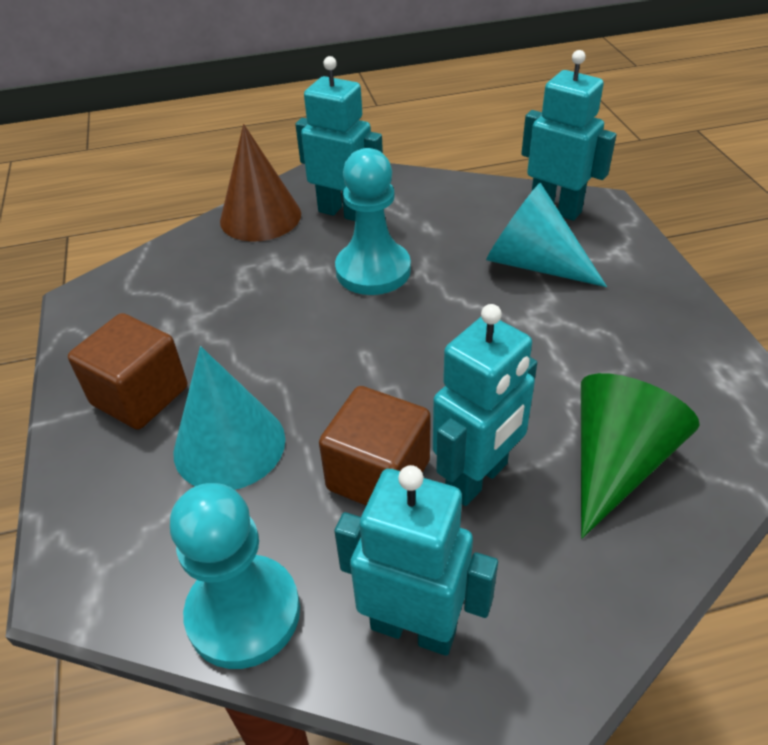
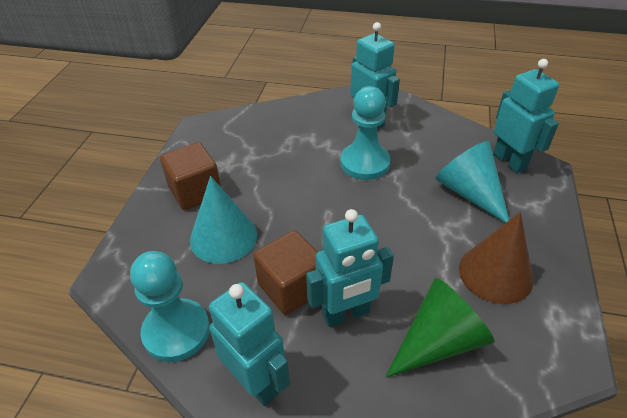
camera: 25 degrees right, 0 degrees up
(260, 217) = (319, 108): brown cone -> brown cone (495, 273)

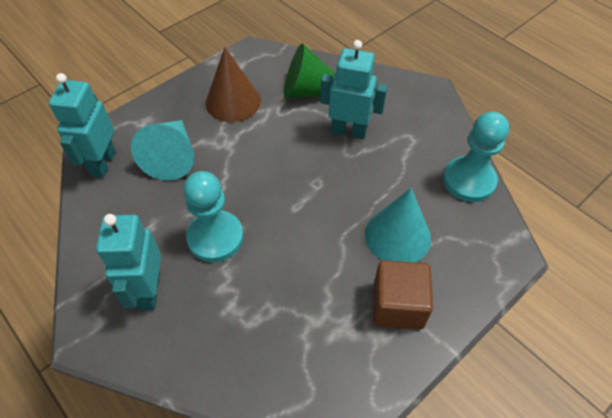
camera: 145 degrees left, 10 degrees up
(256, 382) = (430, 127): turquoise robot -> none
(291, 287) = (371, 166): brown cube -> none

